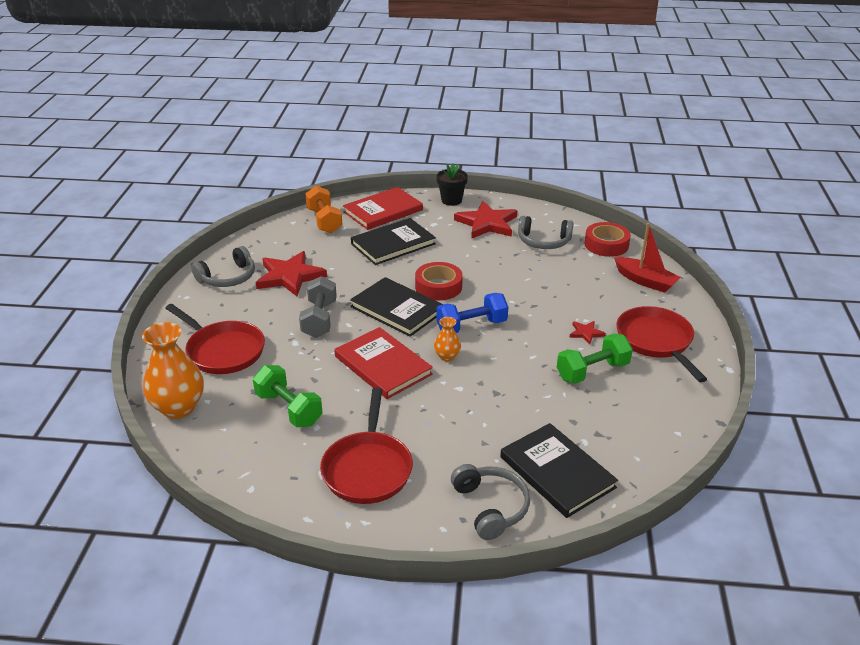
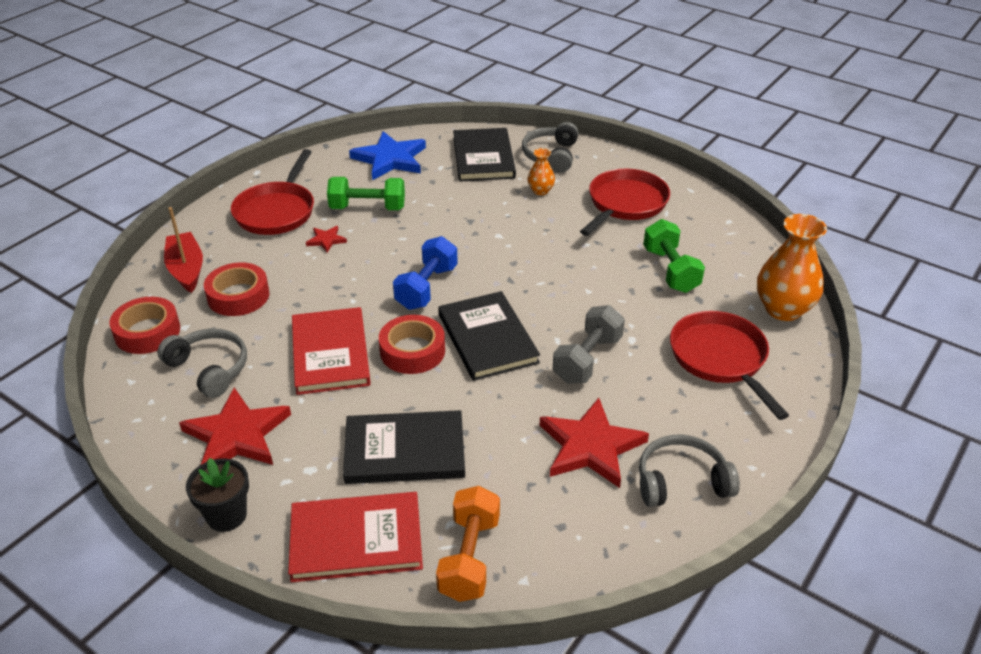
camera: 150 degrees left, 5 degrees up
(383, 365) = (553, 280): red book -> red book (330, 353)
(447, 356) = (482, 266): orange vase -> orange vase (540, 191)
(471, 326) = (426, 287): blue dumbbell -> blue dumbbell turned 75 degrees counterclockwise
(587, 278) = (238, 296): none -> red tape
(641, 431) = (390, 159): none -> blue star

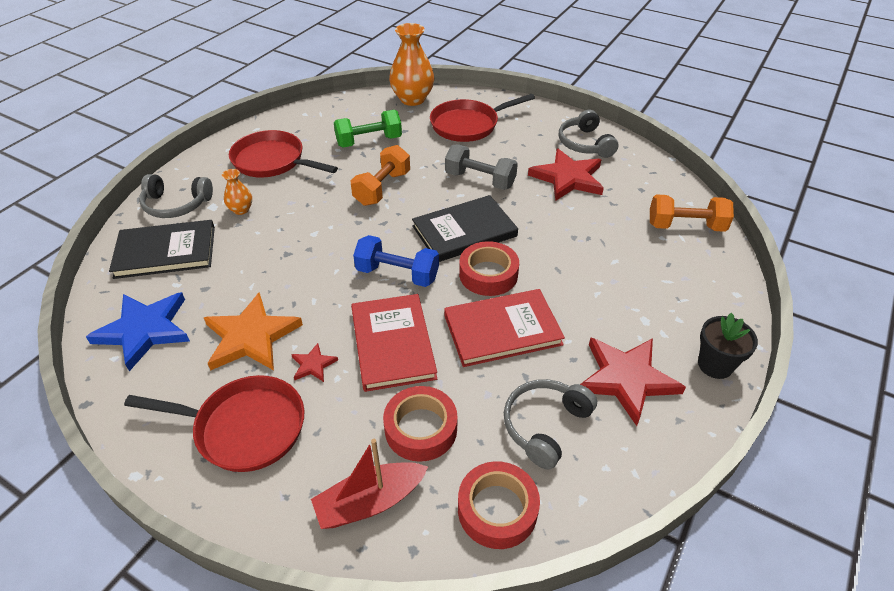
camera: 95 degrees left, 5 degrees up
(356, 539) = (698, 282): red book -> red book (392, 344)
(367, 208) = (251, 337): green dumbbell -> orange star
(404, 451) = (604, 266): black book -> none
(572, 279) = (382, 188): none -> orange dumbbell

